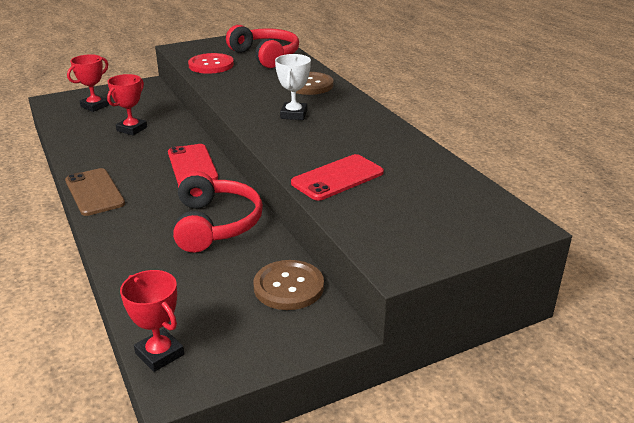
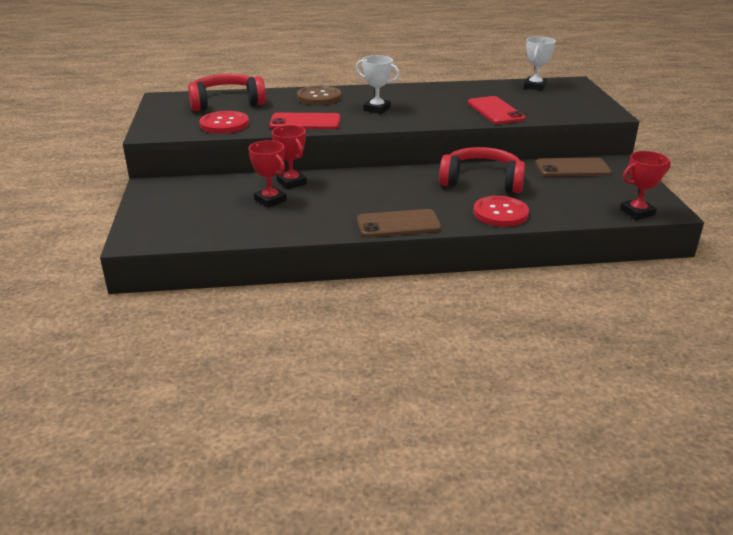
camera: 70 degrees left, 0 degrees up
(95, 106) = (184, 216): red trophy -> red trophy (291, 182)
(132, 246) = (500, 213): none -> red button
(192, 165) = (374, 180): red phone -> red phone (305, 122)
(288, 287) = (572, 168): brown button -> brown phone
(466, 195) = (535, 86): none -> white trophy

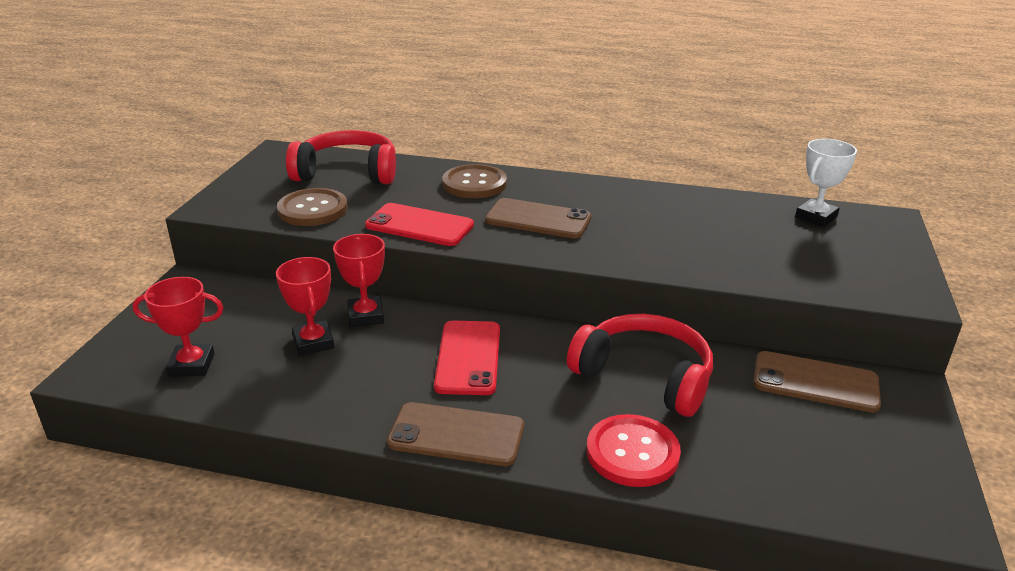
camera: 20 degrees right, 0 degrees up
(224, 124) = (312, 209): red button -> brown button
(377, 109) = (538, 219): white trophy -> brown phone
(495, 111) = (717, 255): red phone -> red phone (468, 357)
(637, 212) = (881, 513): red trophy -> red trophy (192, 365)

